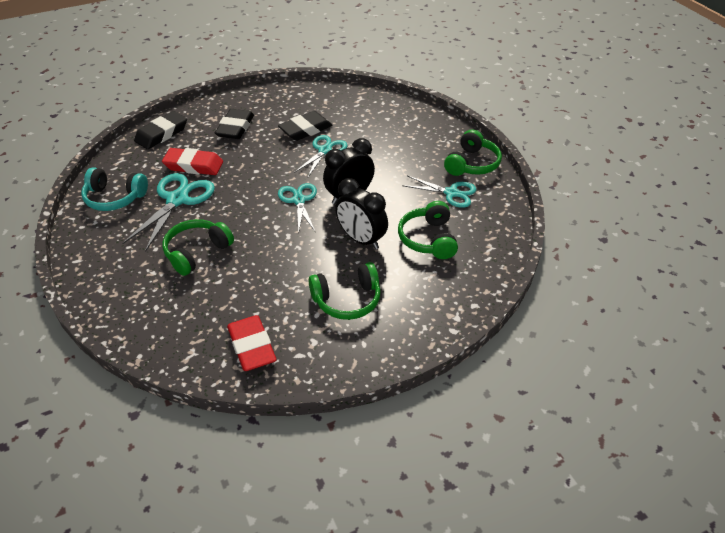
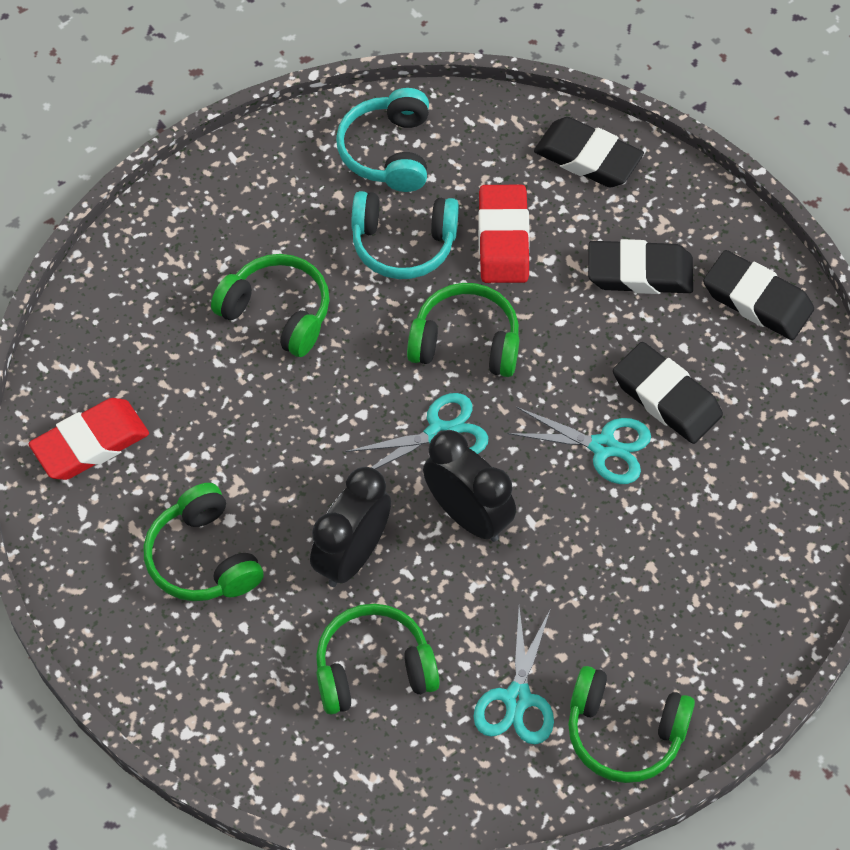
camera: 80 degrees right, 15 degrees up
(177, 199) = (403, 244): turquoise scissors -> turquoise headphones
(249, 185) = (466, 342): none -> green headphones
(266, 99) = (757, 300): none -> black eraser

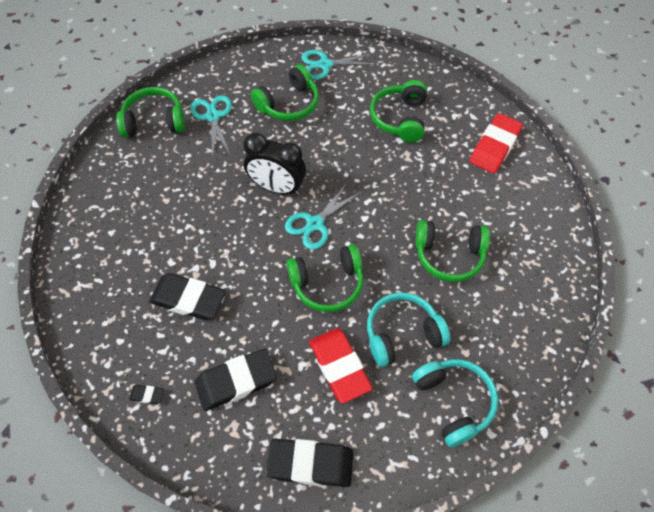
camera: 155 degrees right, 0 degrees up
(203, 558) = (400, 118): green headphones -> green headphones turned 120 degrees counterclockwise
(352, 556) = (327, 146): black clock -> none
(604, 447) = (216, 254): turquoise scissors -> turquoise scissors (325, 65)
(757, 300) = (147, 395): black eraser -> black eraser, size x0.43

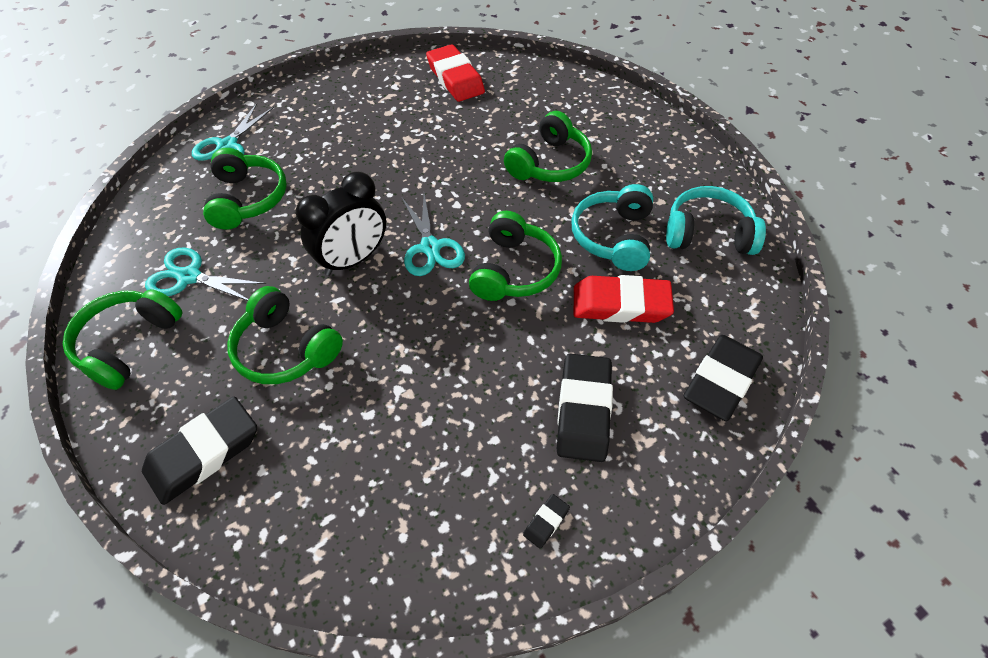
camera: 60 degrees left, 5 degrees down
(188, 299) = (438, 416): black eraser -> black eraser (204, 453)
(400, 118) = (359, 123): green headphones -> green headphones (286, 349)

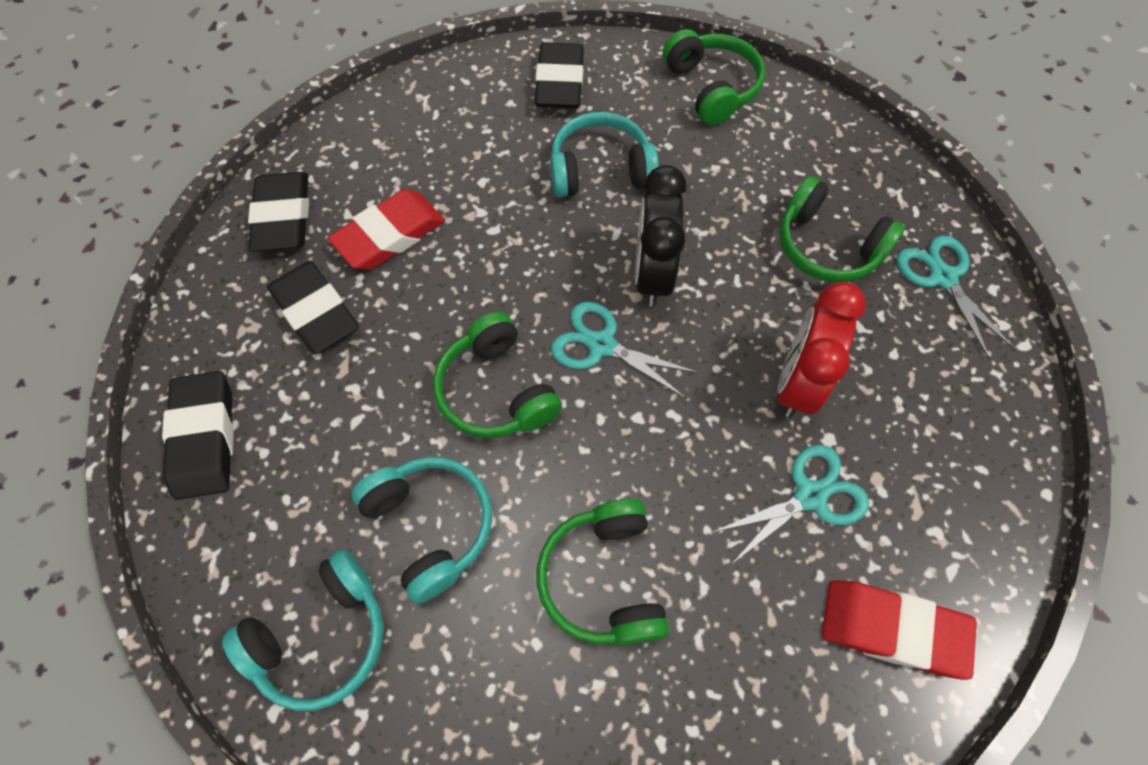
camera: 135 degrees right, 10 degrees up
(189, 277) = (753, 153): turquoise scissors -> turquoise scissors (810, 495)
(286, 349) = (600, 170): green headphones -> turquoise headphones
(363, 162) = (797, 382): none -> red clock
(546, 522) = (283, 217): black eraser -> black eraser, size x2.33
(620, 304) = (358, 442): red eraser -> red eraser (390, 235)

